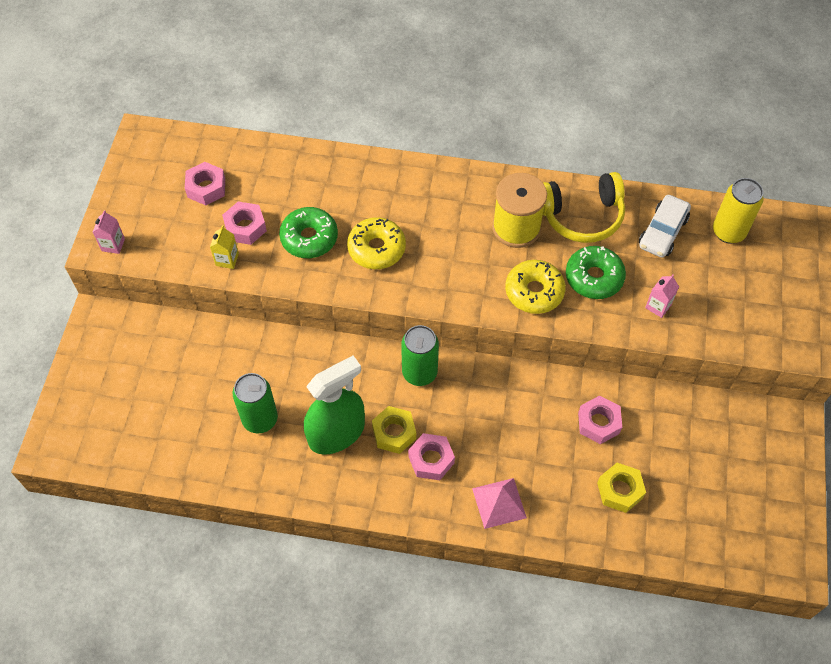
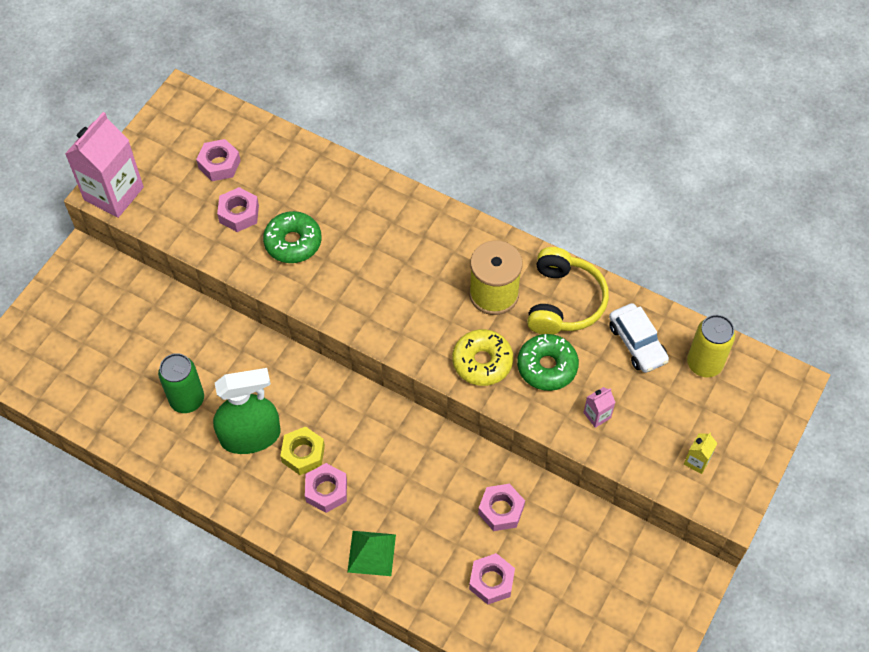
camera: 20 degrees right, 0 degrees up
(113, 245) = (114, 193): pink carton -> pink carton, size x2.36
(227, 259) = (209, 240): yellow carton -> yellow carton (697, 461)
(376, 249) = (351, 272): yellow donut -> none
(419, 373) = (352, 405): green can -> none
(499, 503) = (371, 553): pink pyramid -> green pyramid
(582, 216) = (564, 301): yellow headphones -> yellow headphones turned 90 degrees counterclockwise
(620, 490) = (491, 581): yellow nut -> pink nut
(662, 232) = (637, 343): white car -> white car turned 75 degrees counterclockwise

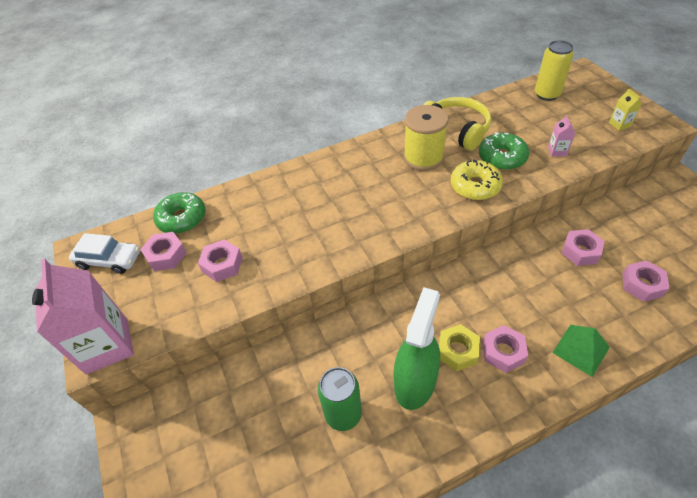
camera: 50 degrees left, 10 degrees down
(293, 242) = (282, 243): green donut -> green donut (182, 218)
(637, 343) = (512, 113): white car -> white car (109, 260)

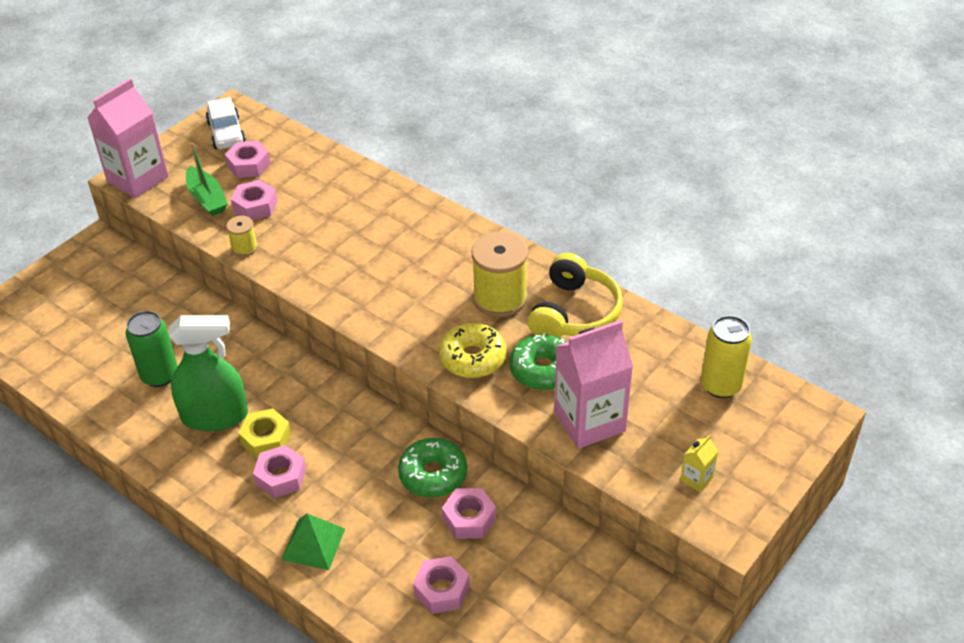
camera: 60 degrees right, 5 degrees down
(182, 218) = (300, 153): green donut -> green donut (433, 474)
(184, 296) = (207, 199): none -> green boat
(269, 286) = (244, 248): none -> yellow spool
(557, 151) = (589, 421): pink carton -> pink carton, size x2.36

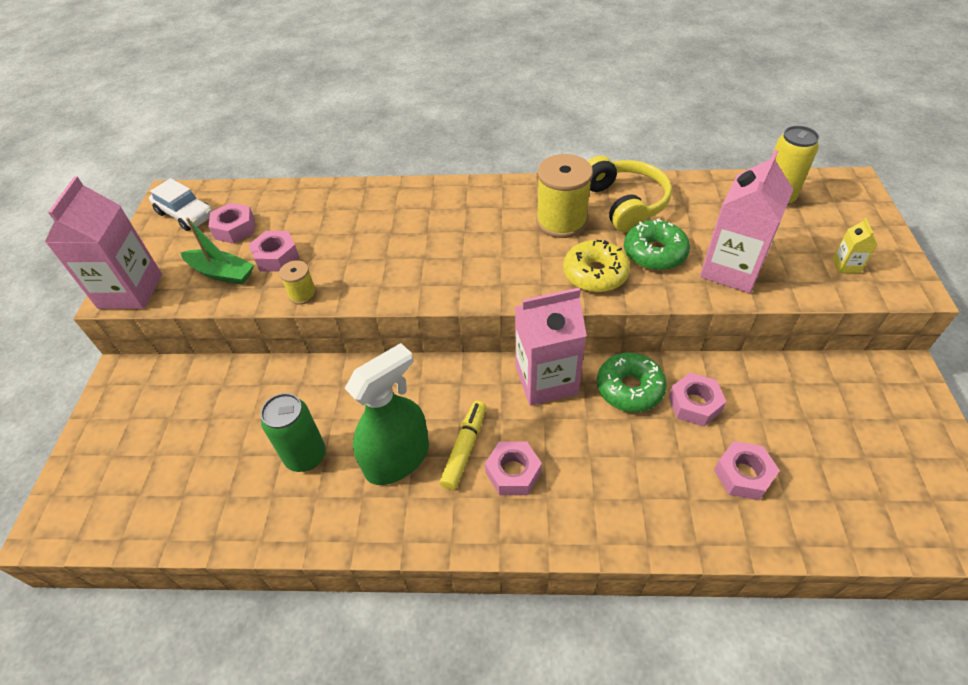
camera: 35 degrees left, 5 degrees up
(266, 439) = (464, 448): yellow nut -> yellow marker
(313, 544) = (604, 511): green pyramid -> none
(377, 428) = (546, 380): none -> pink carton

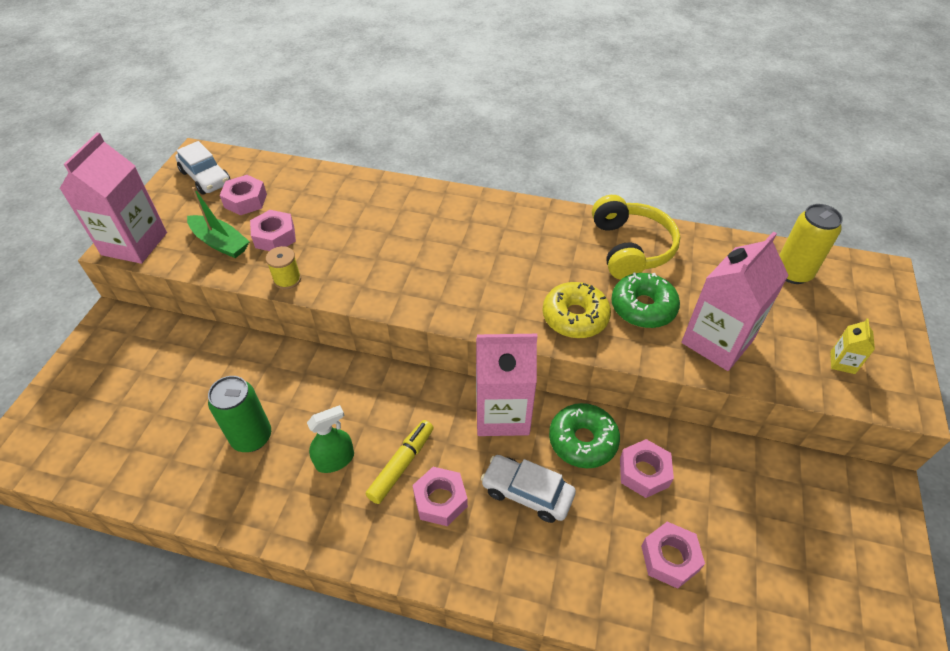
camera: 10 degrees right, 0 degrees up
(397, 459) = (335, 460): green spray bottle -> green spray bottle, size x0.56
(561, 221) = (559, 255): yellow spool -> none
(593, 447) = (527, 493): none -> white car

